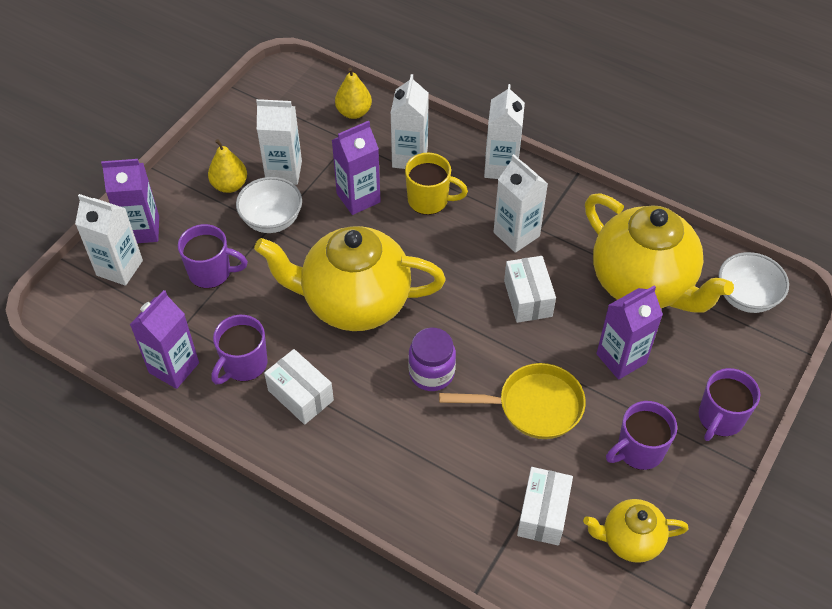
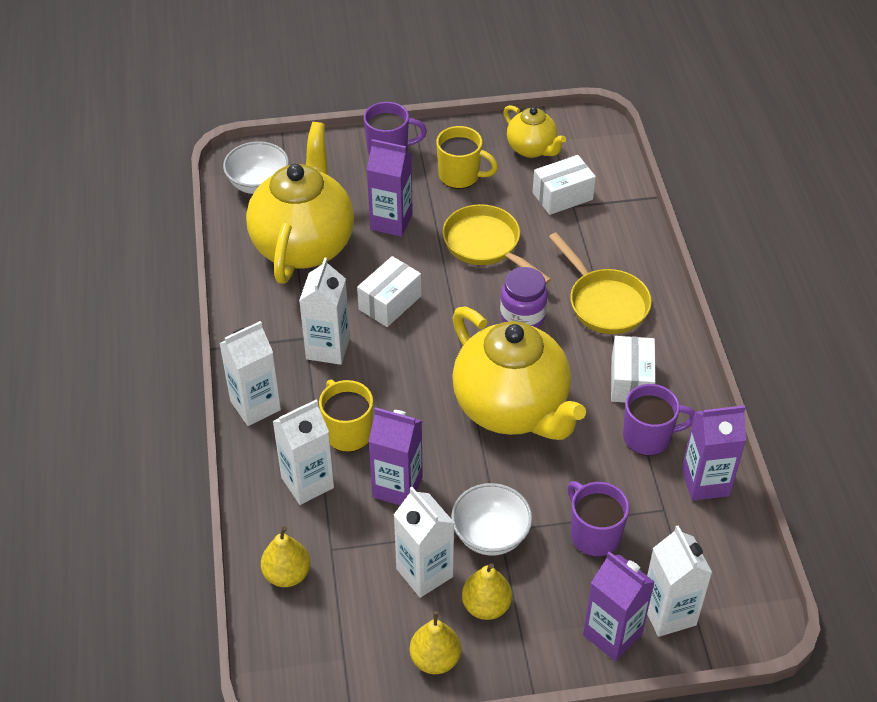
camera: 130 degrees left, 5 degrees down
(226, 141) = (435, 659): none -> yellow pear
(390, 442) = (604, 303): none -> yellow pan
(638, 450) = (460, 176): purple mug -> yellow mug

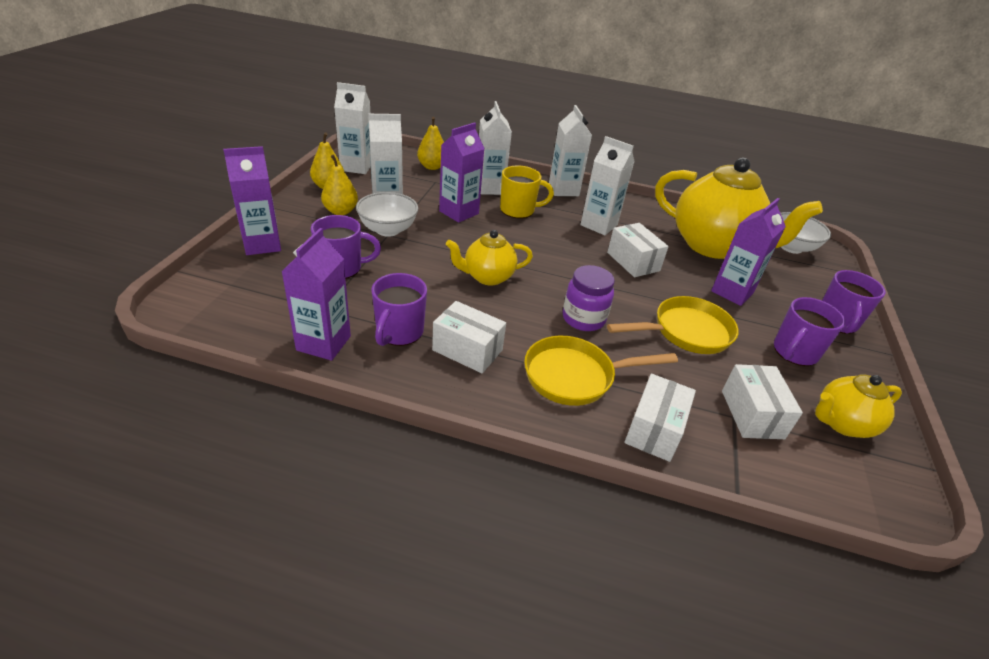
camera: 110 degrees right, 10 degrees down
(460, 176) = (794, 352): yellow mug -> purple mug
(512, 408) = (487, 277): yellow teapot -> yellow teapot, size x0.51
(624, 246) = (654, 430): none -> white box
(668, 613) = (244, 272): white carton -> white carton (356, 167)

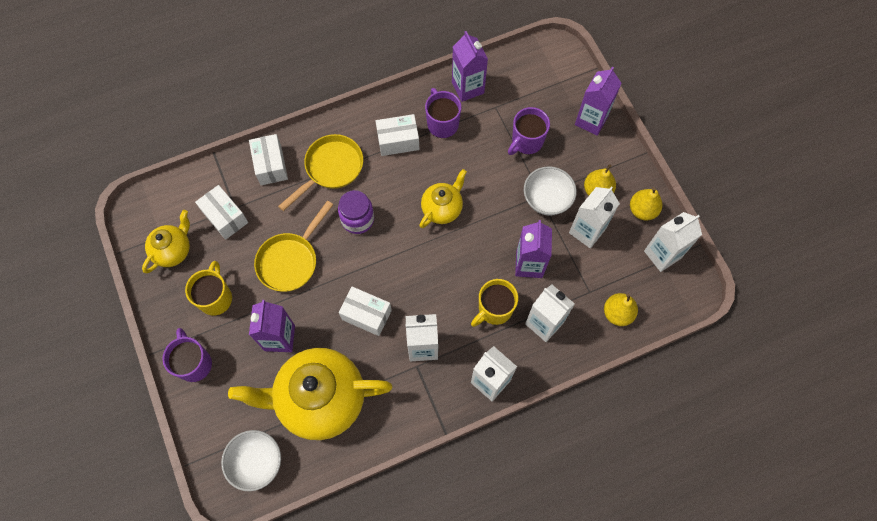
camera: 145 degrees right, 30 degrees up
(794, 352) = (216, 298): purple mug -> yellow mug

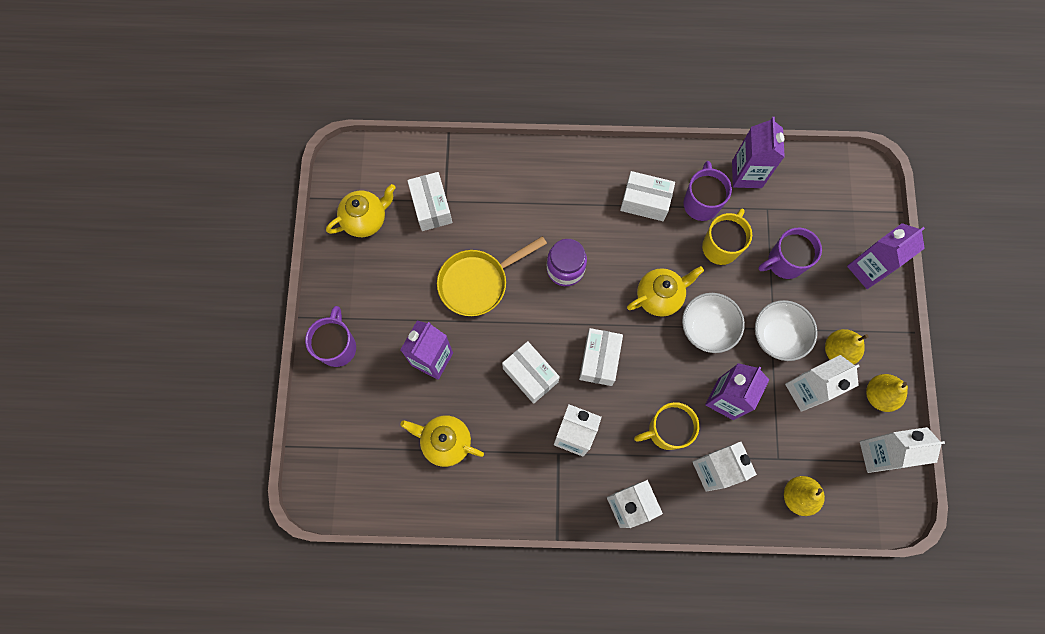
camera: 25 degrees right, 5 degrees up
(216, 298) = (387, 288): yellow mug -> yellow mug (721, 246)
(256, 462) = (355, 476): white bowl -> white bowl (707, 328)
(271, 165) = (501, 171): white box -> white box (599, 360)
(320, 399) = (445, 442): yellow teapot -> yellow teapot, size x0.51
(330, 169) = (561, 202): yellow pan -> none

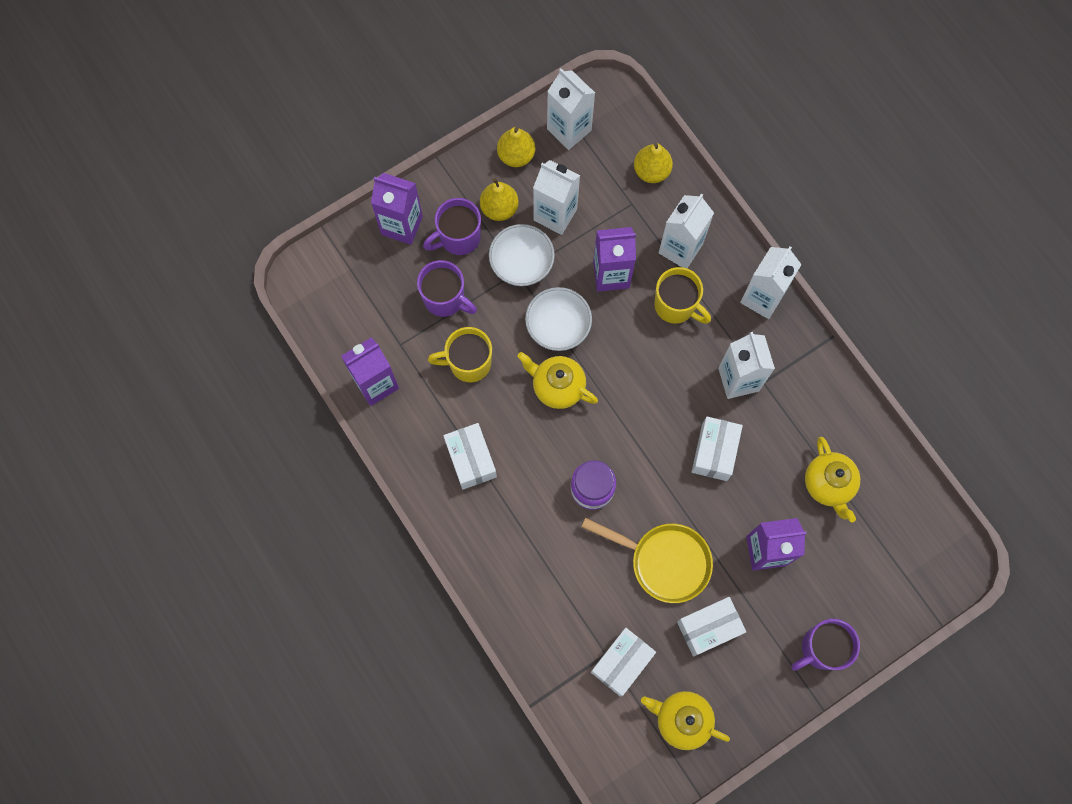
camera: 125 degrees left, 0 degrees up
(599, 360) = (656, 401): white box -> white box (708, 628)
(701, 203) = (436, 407): purple mug -> purple mug (458, 238)

